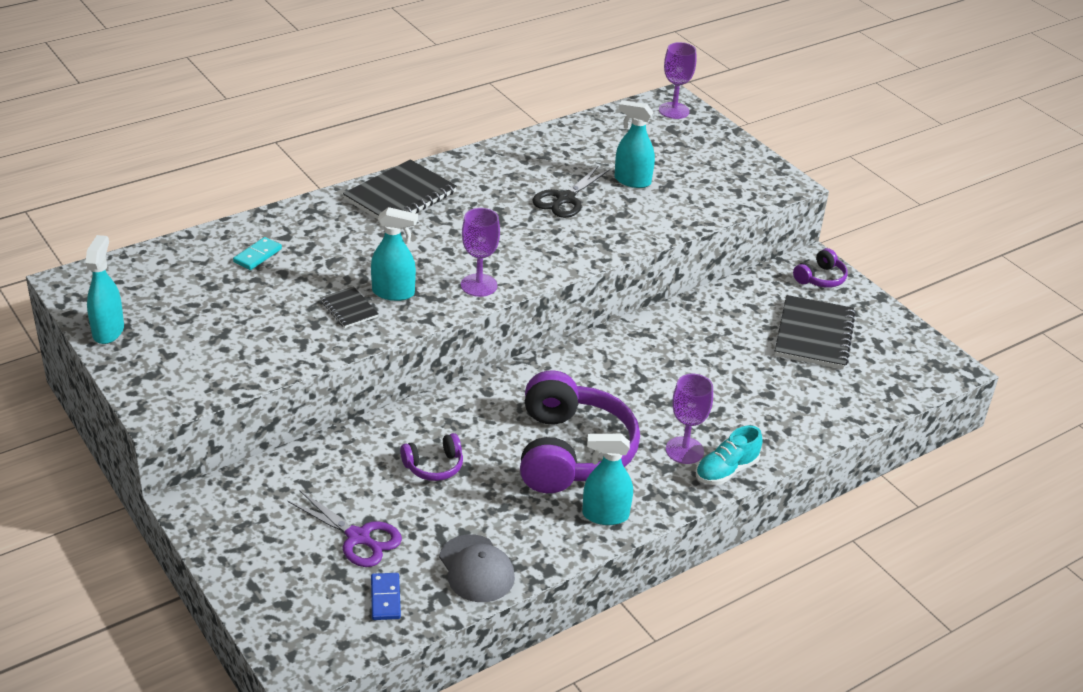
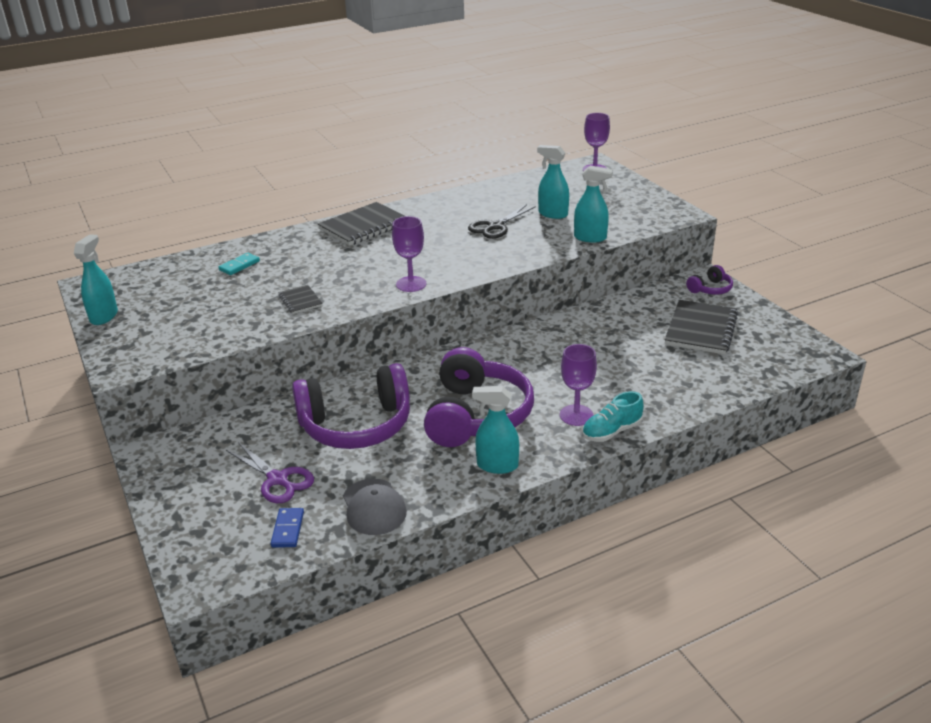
camera: 10 degrees right, 5 degrees down
(393, 293) = (340, 289): turquoise spray bottle -> turquoise spray bottle (590, 238)
(434, 466) = (356, 425): purple headphones -> purple headphones, size x2.25

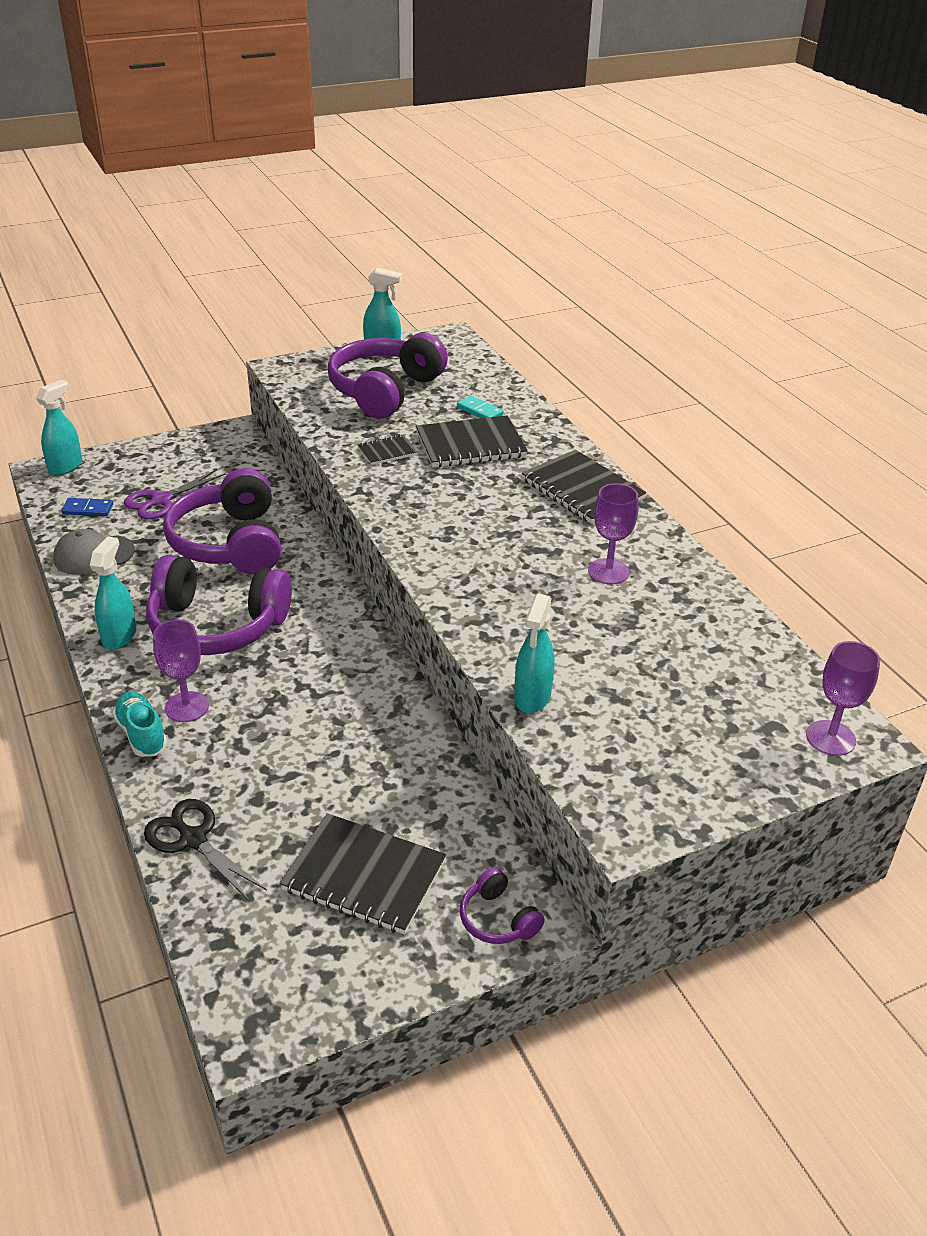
camera: 90 degrees right, 5 degrees up
(190, 309) = (385, 391): none -> purple headphones
(295, 267) = (470, 445): none -> black notebook
(411, 284) = (411, 525): purple goblet -> purple goblet (608, 571)
(495, 226) = (578, 602): black scissors -> black scissors (193, 839)
(552, 214) = (624, 664): turquoise spray bottle -> turquoise spray bottle (65, 466)

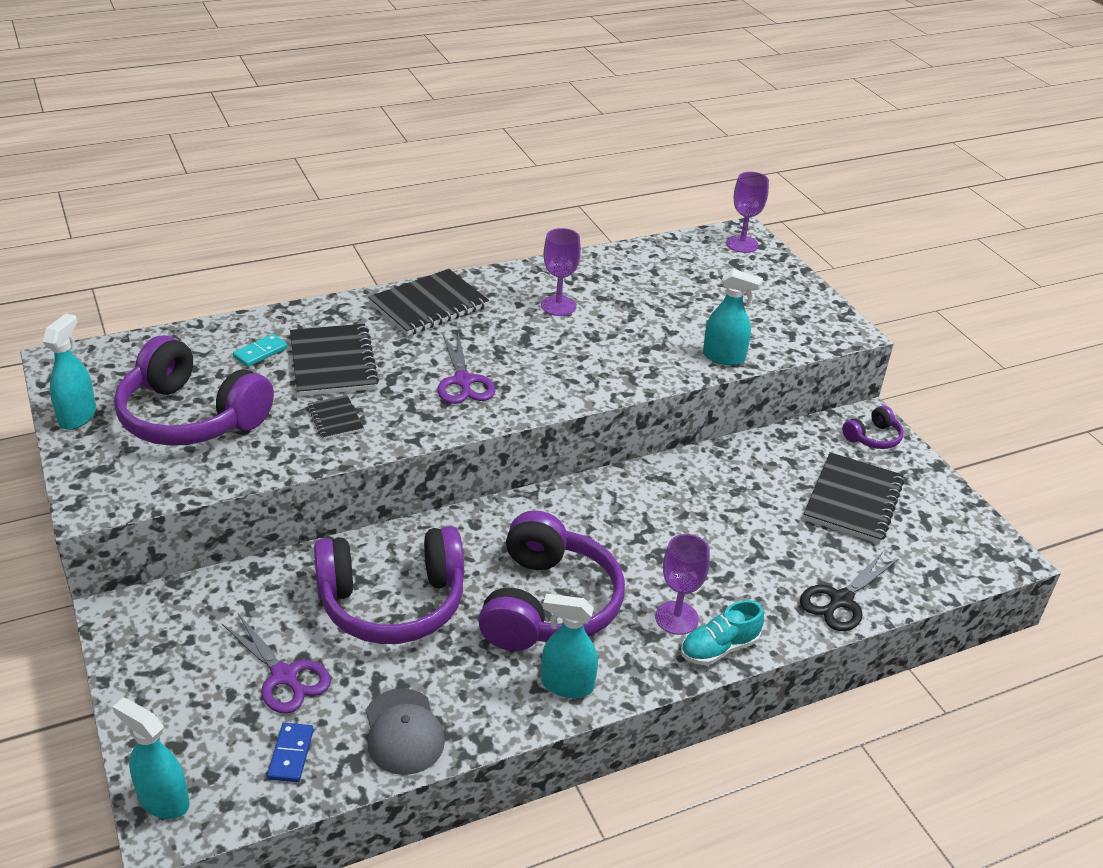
camera: 90 degrees left, 0 degrees up
(453, 513) = (463, 381): none -> purple scissors

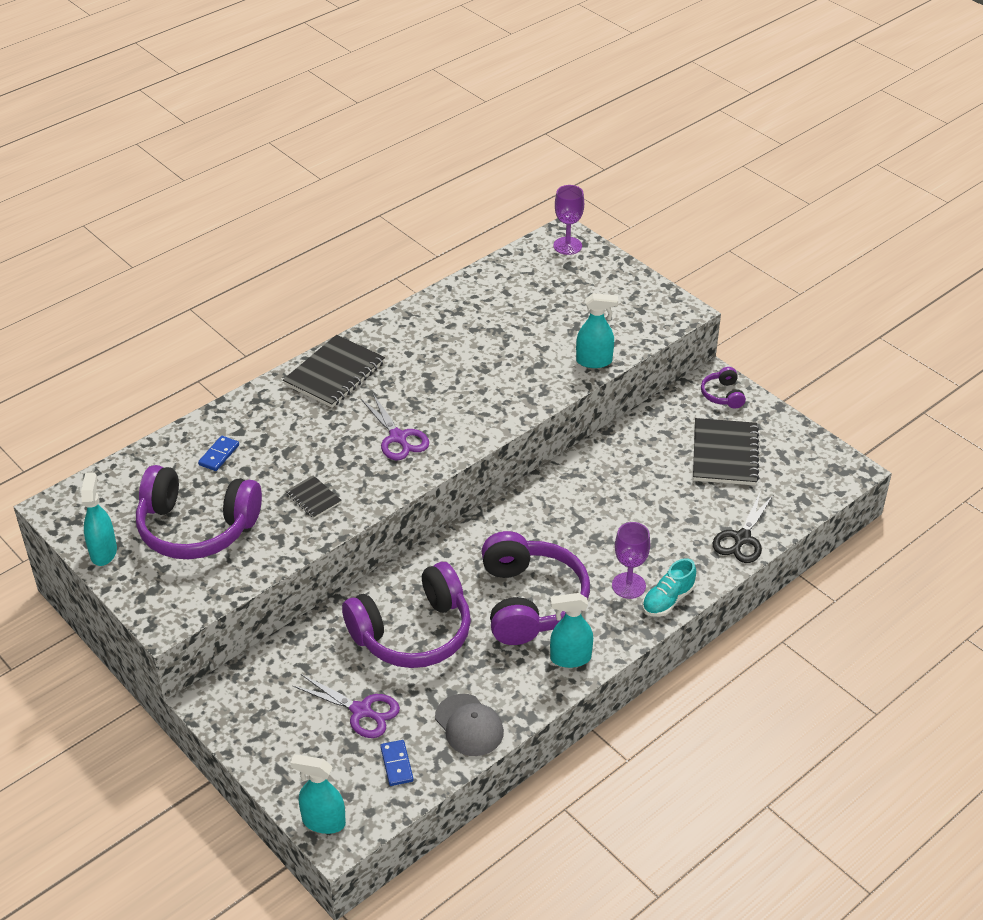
camera: 15 degrees left, 5 degrees up
(260, 352) = (219, 455): turquoise domino -> blue domino
(333, 363) = (284, 449): black notebook -> none
(558, 306) = (442, 346): purple goblet -> none
(873, 437) = (722, 395): purple headphones -> purple headphones turned 135 degrees clockwise

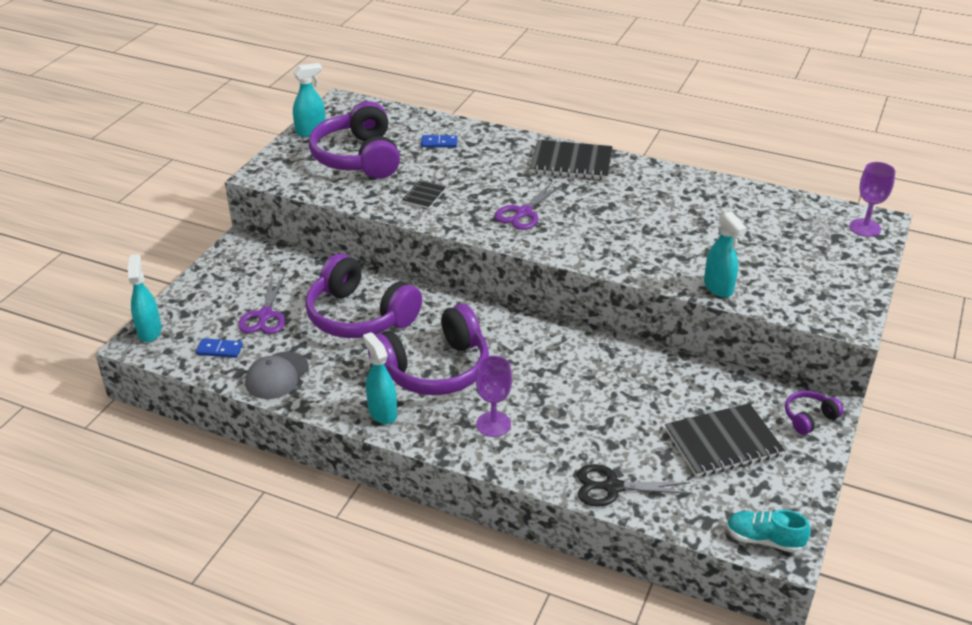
camera: 65 degrees right, 5 degrees down
(397, 764) = (219, 350): blue domino -> blue domino turned 45 degrees clockwise
(668, 600) = (492, 456): turquoise shoe -> turquoise shoe (764, 539)

